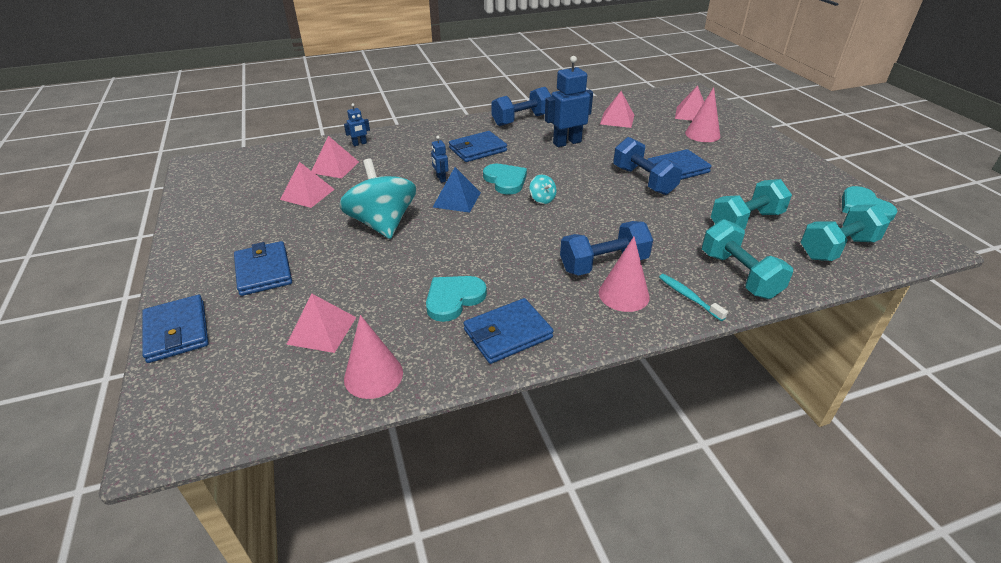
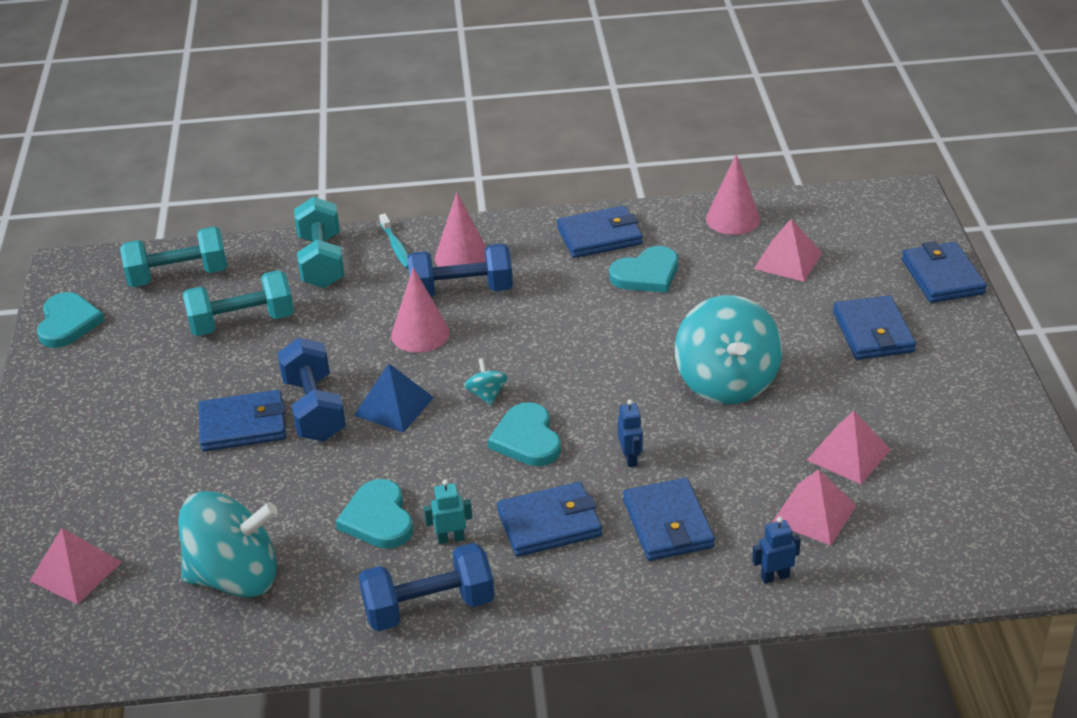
camera: 165 degrees left, 0 degrees up
(415, 155) = (668, 524): none -> blue wallet
(456, 199) = (613, 411): blue pyramid -> blue pyramid (394, 406)
(525, 140) = (451, 539): none -> turquoise robot
(567, 142) = (378, 518): blue robot -> turquoise heart
(617, 119) = (235, 577): pink pyramid -> turquoise spinning top
(702, 134) = (119, 504): pink cone -> pink cone (420, 334)

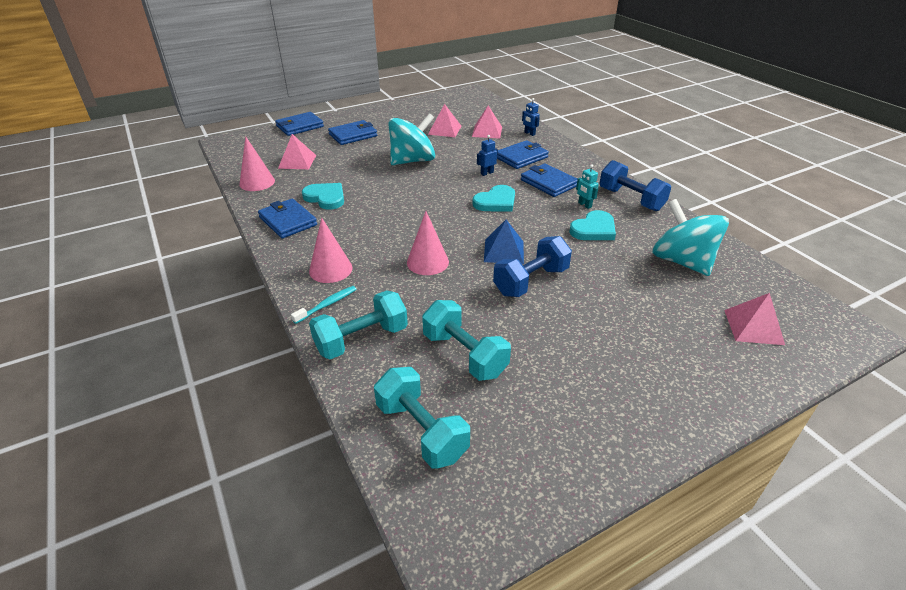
camera: 115 degrees left, 0 degrees up
(68, 323) = (537, 487): turquoise heart -> none
(243, 425) = (570, 307): blue wallet -> none
(461, 291) = (372, 258): blue dumbbell -> none
(486, 395) = (470, 222): turquoise spinning top -> none

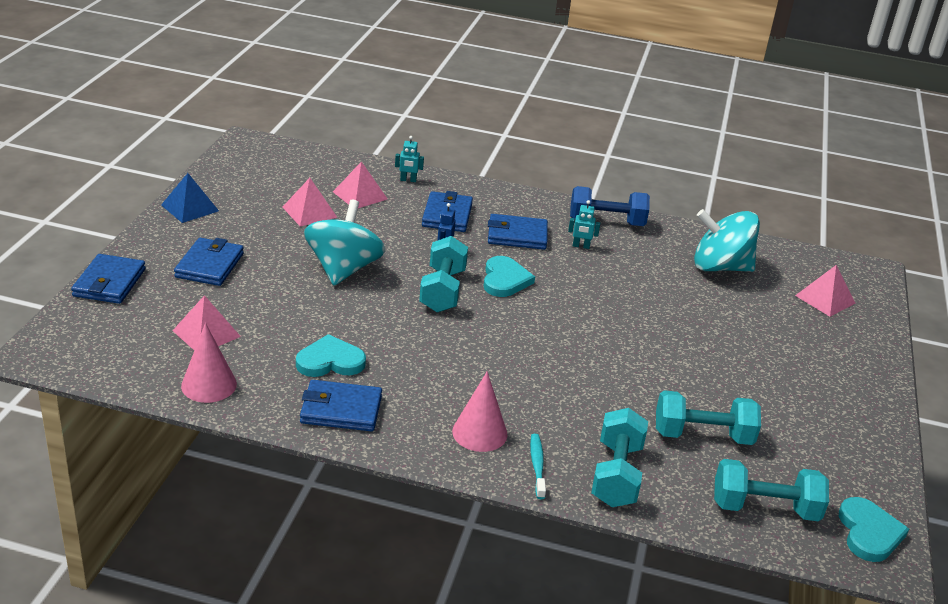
camera: 50 degrees left, 5 degrees down
(427, 262) = (548, 374): pink cone -> none
(447, 192) = (442, 291): none -> turquoise dumbbell
(503, 251) = (590, 328): blue pyramid -> blue pyramid (189, 208)
(529, 133) = (408, 180): blue robot -> turquoise robot
(531, 281) = (651, 345): blue dumbbell -> none
(594, 229) = (623, 268): turquoise heart -> turquoise heart (869, 532)

